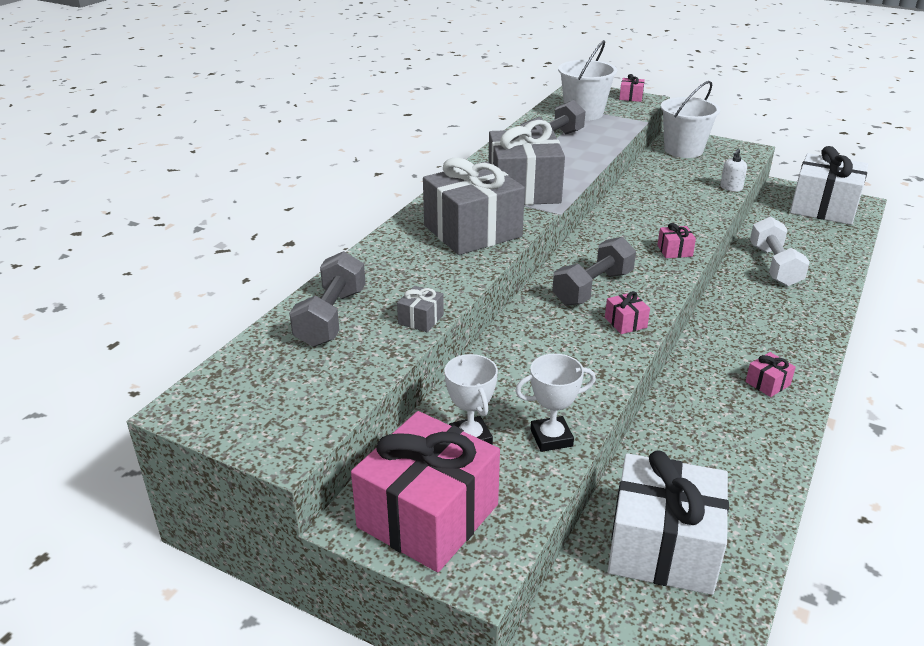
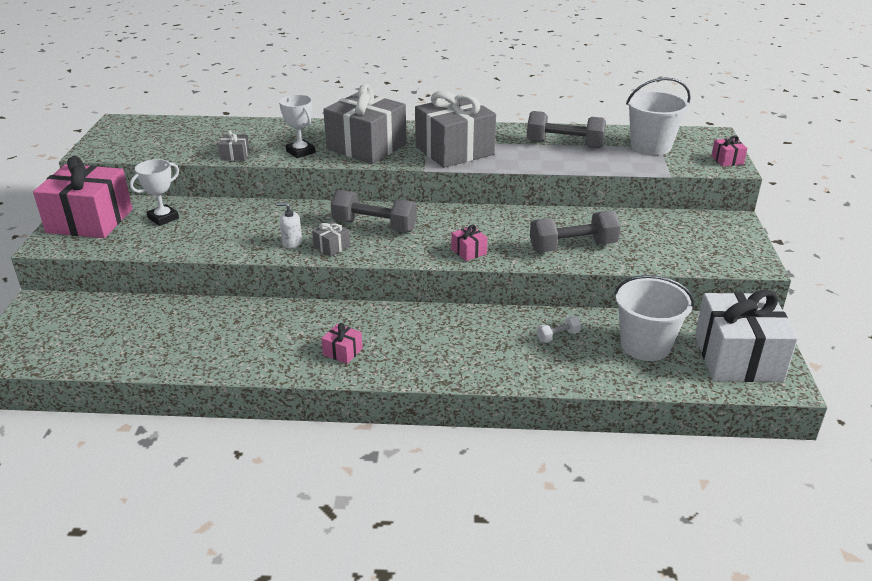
camera: 65 degrees right, 0 degrees up
(331, 317) = (222, 132): grey dumbbell -> grey dumbbell (573, 247)
(551, 438) = (174, 243): white trophy -> white trophy (300, 152)
(625, 322) = (332, 247): pink gift -> grey gift
(663, 547) = (127, 328): white gift -> none
(683, 150) = (701, 227): white bucket -> white bucket (645, 345)
(731, 188) = (637, 264): white soap dispenser -> white soap dispenser (292, 242)
(774, 266) = (558, 336): white dumbbell -> white dumbbell, size x0.47

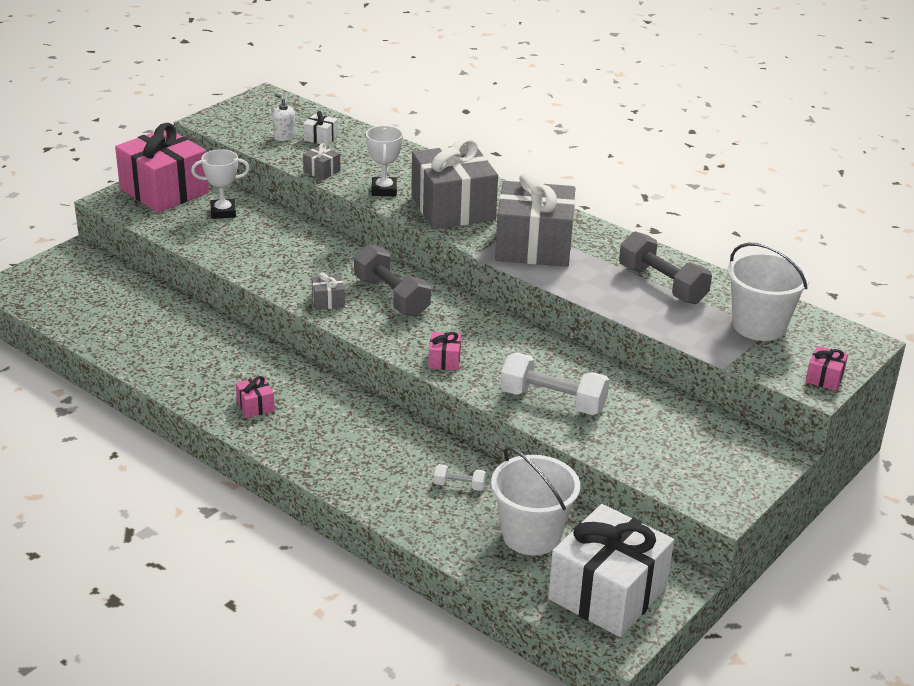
camera: 35 degrees right, 0 degrees up
(203, 135) = (320, 138): none -> white gift
(292, 242) = (299, 282): white soap dispenser -> white soap dispenser (284, 137)
(573, 247) = (553, 401): grey dumbbell -> white dumbbell

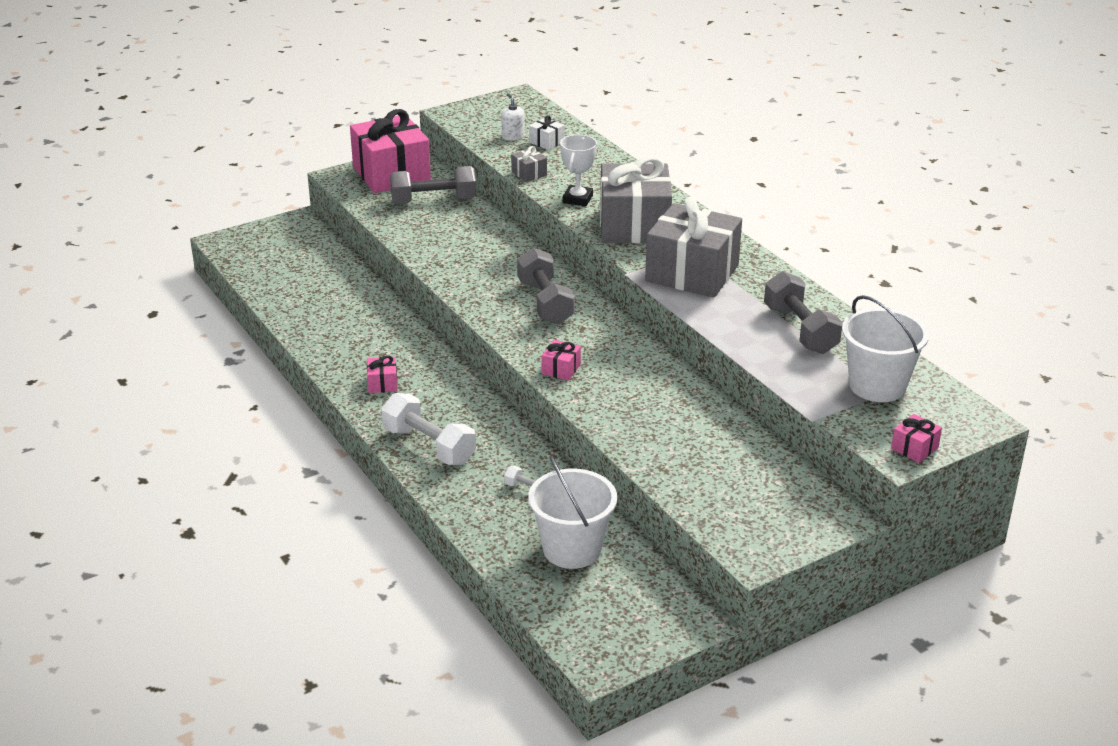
camera: 20 degrees right, 0 degrees up
(223, 212) = (433, 201): white trophy -> grey dumbbell
(328, 301) = (483, 297): grey gift -> none
(553, 401) = (643, 425): white dumbbell -> white dumbbell (429, 446)
(607, 593) = (614, 617): white gift -> none

